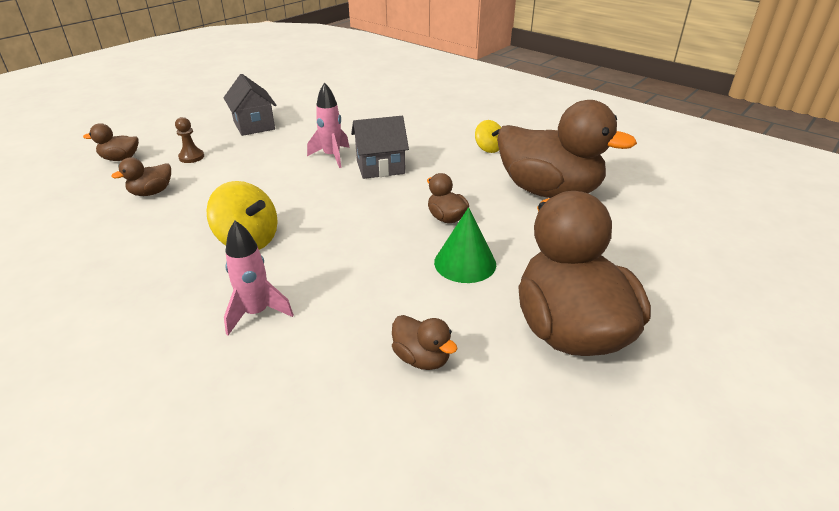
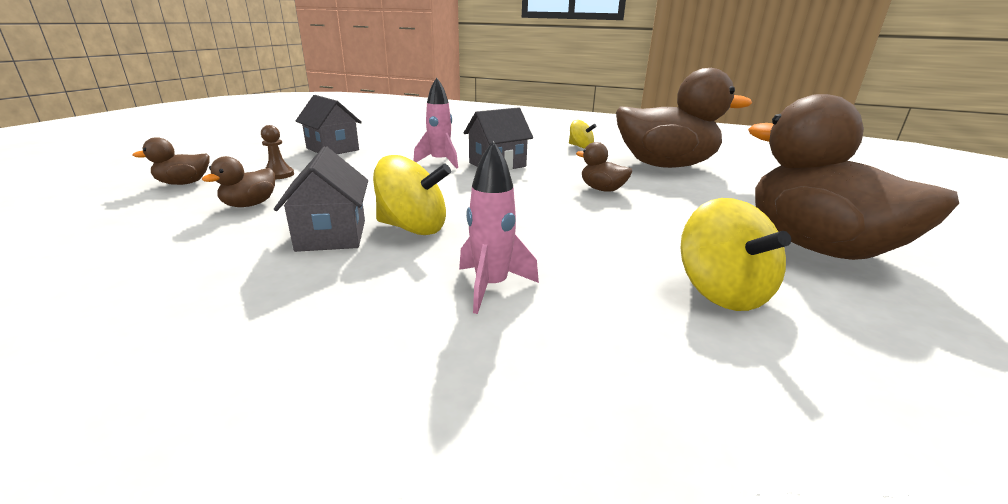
camera: 20 degrees left, 10 degrees down
(186, 238) = (331, 235): none -> grey house
(422, 358) = (721, 292): brown duck -> yellow spinning top
(465, 263) = (660, 216): green cone -> none

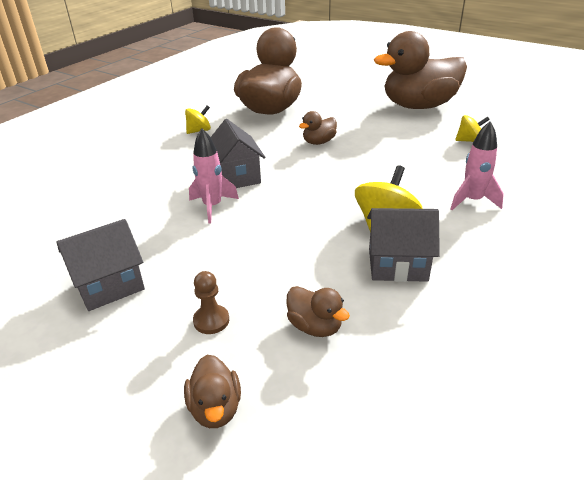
camera: 75 degrees left, 10 degrees up
(721, 292) = (469, 141): yellow spinning top -> yellow spinning top, size x0.60

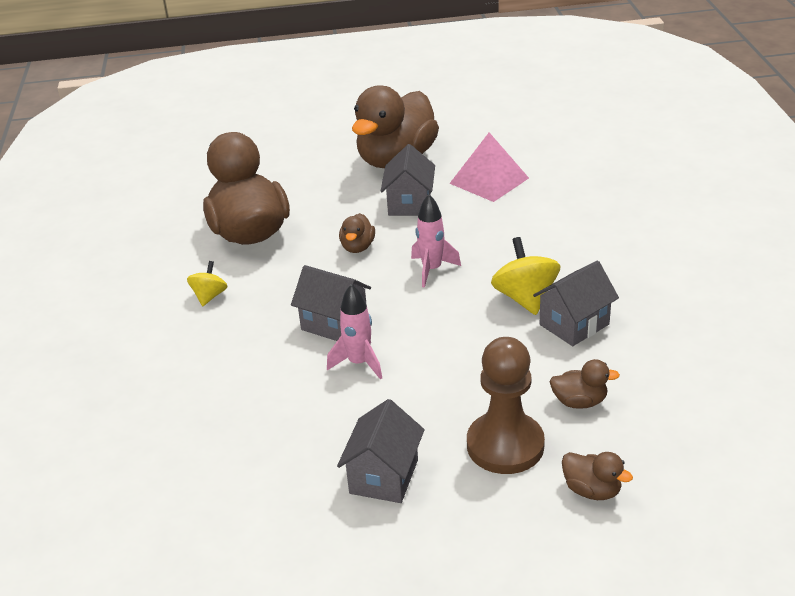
camera: 40 degrees left, 0 degrees up
(211, 320) = (505, 445): brown pawn -> brown pawn, size x2.22
(390, 132) = (409, 204): none -> grey house
(469, 141) = (489, 180): yellow spinning top -> pink pyramid
(472, 201) = (560, 240): pink rocket -> pink rocket (432, 270)

